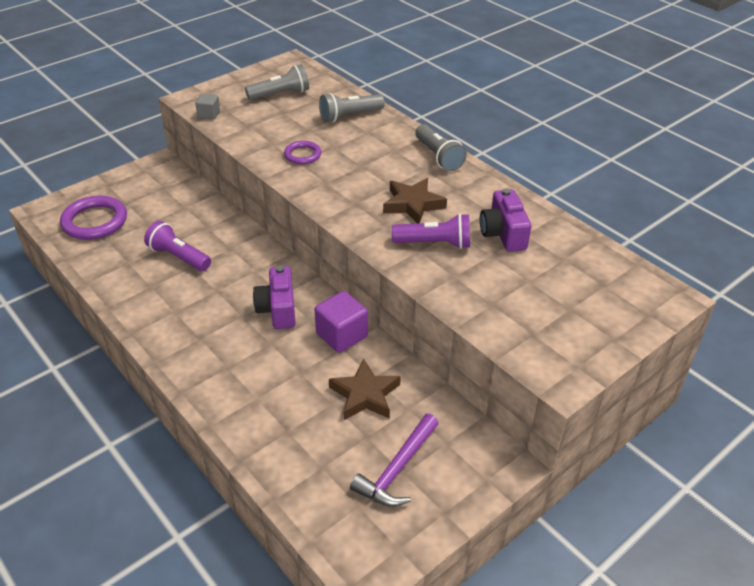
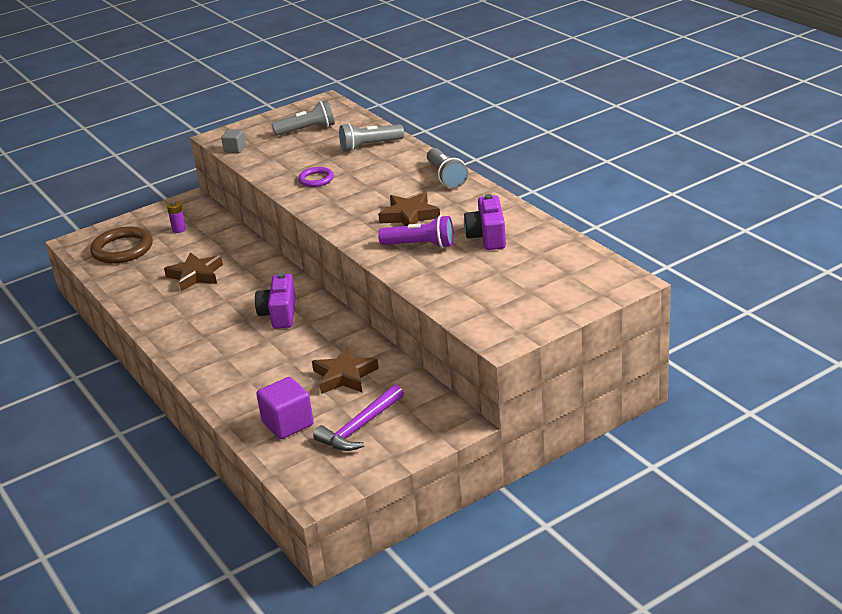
camera: 10 degrees right, 10 degrees down
(95, 221) = (122, 249): purple ring -> brown ring
(153, 198) = (179, 229): none -> purple battery
(178, 257) = (195, 275): purple flashlight -> brown star
(342, 335) = (334, 333): purple cube -> purple cube (288, 424)

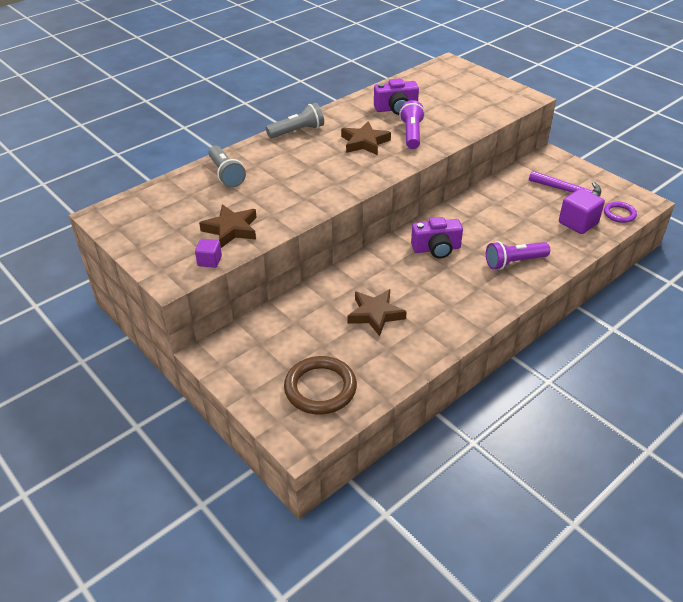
camera: 100 degrees left, 10 degrees up
(179, 229) = (279, 348): purple battery -> none
(234, 364) = (514, 262): none -> purple flashlight
(235, 149) = (209, 261): grey cube -> purple cube
(307, 130) = (175, 216): grey flashlight -> none
(316, 179) = (292, 196): purple ring -> purple ring (619, 214)
(344, 376) = (513, 205): brown star -> brown star (231, 229)

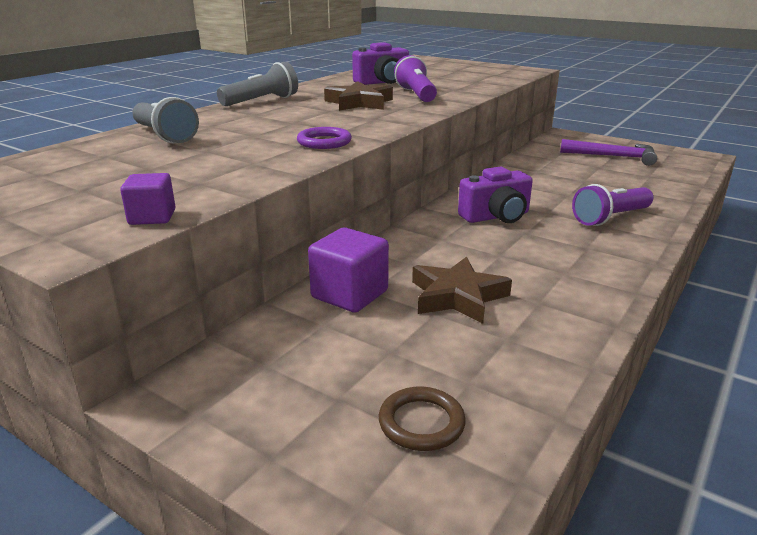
camera: 15 degrees left, 15 degrees down
(231, 229) = (186, 181): brown star -> none
(320, 388) = (421, 423): brown ring -> brown ring, size x0.56
(578, 223) = (651, 178): purple cube -> purple cube (349, 294)
(619, 214) = (688, 167): purple ring -> purple ring (324, 142)

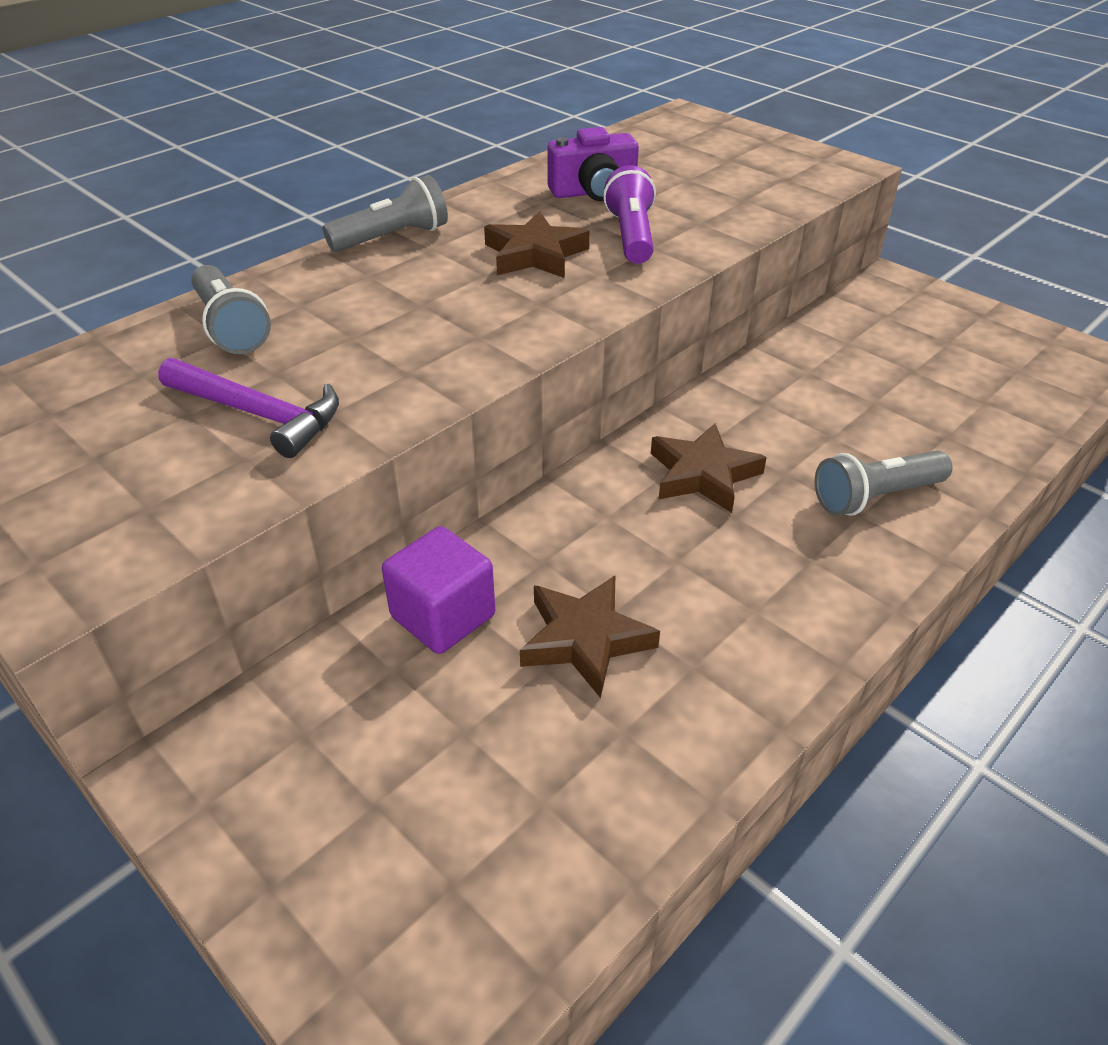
camera: 10 degrees right, 15 degrees up
(152, 217) = (165, 535): purple cube -> none
(324, 142) = (445, 366): purple ring -> none
(421, 423) = (460, 862): brown ring -> none
(496, 216) = (703, 474): purple camera -> brown star
(610, 218) = (875, 497): purple flashlight -> grey flashlight
(613, 157) = (947, 346): purple hammer -> purple hammer (259, 414)

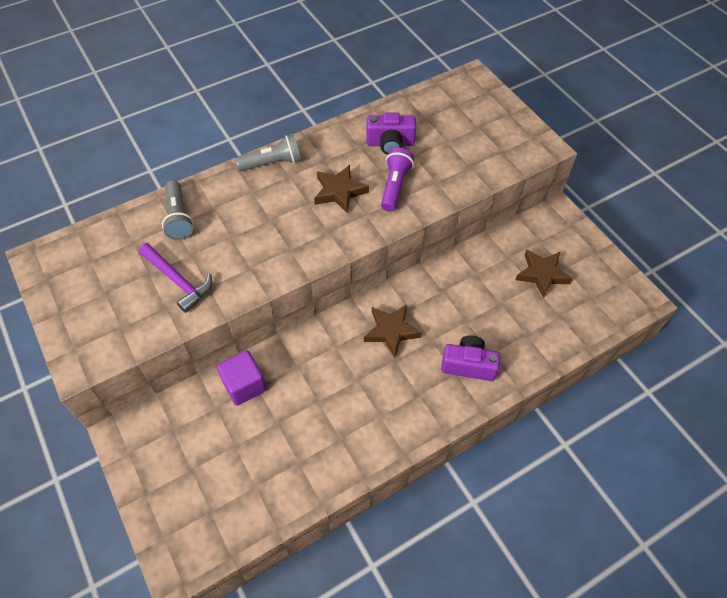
camera: 15 degrees right, 15 degrees up
(585, 639) = (300, 413): brown star -> brown star (542, 274)
(875, 497) = (468, 365): grey flashlight -> purple camera

